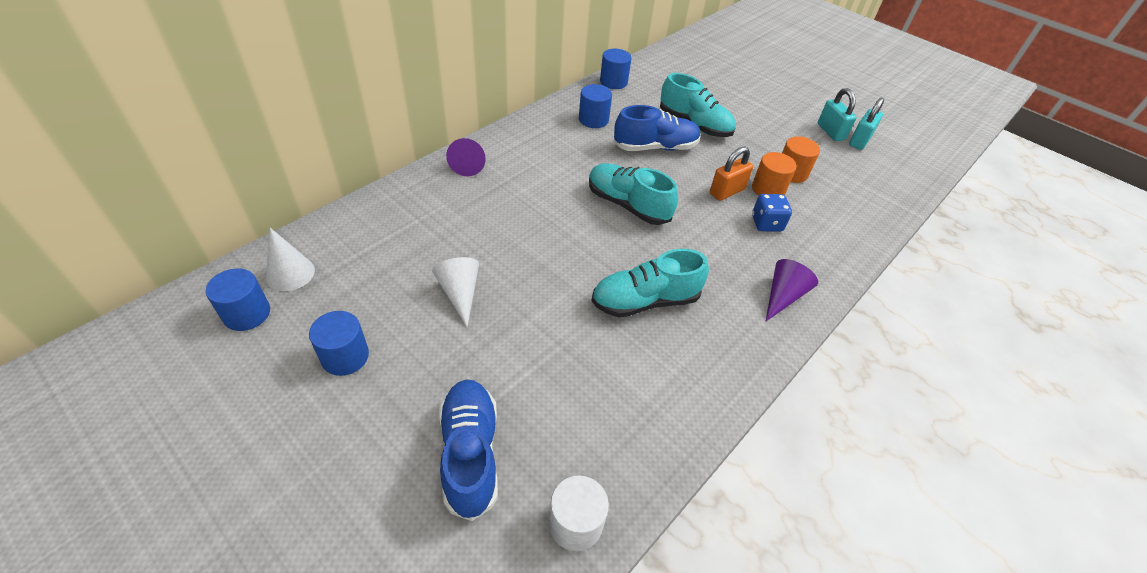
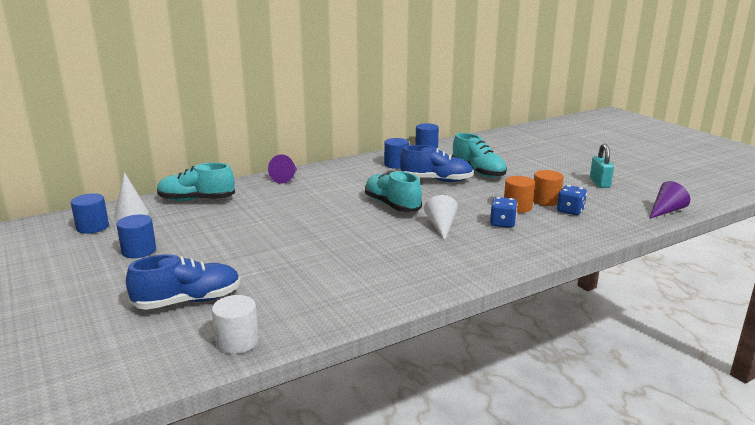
camera: 20 degrees right, 25 degrees down
(460, 293) = (235, 233): white cone -> white cone (441, 226)
(470, 453) = (188, 301): blue shoe -> blue shoe turned 60 degrees clockwise
(645, 301) = (370, 250): turquoise shoe -> turquoise shoe (196, 200)
(727, 191) = (480, 205): orange padlock -> none
(783, 296) = (488, 260): purple cone -> purple cone (666, 211)
(825, 189) = (570, 211): none -> blue dice
(859, 141) = (624, 189): turquoise padlock -> none

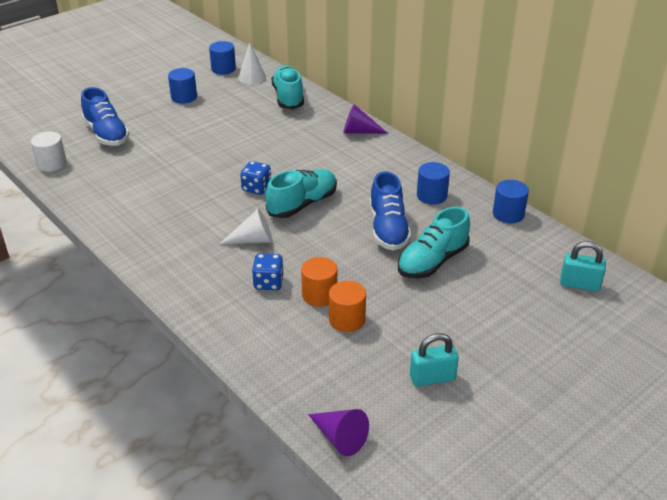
camera: 80 degrees right, 15 degrees up
(504, 142) = (579, 284): none -> turquoise padlock
(570, 211) = (318, 340): blue dice -> blue dice (256, 188)

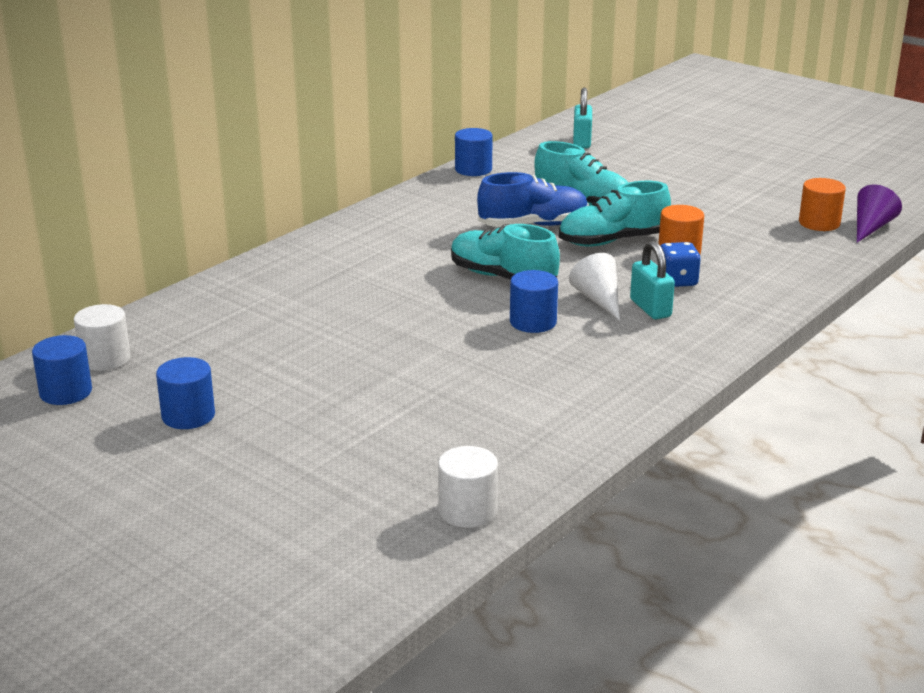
camera: 100 degrees left, 10 degrees down
(106, 134) = (345, 473): blue shoe -> none
(252, 77) = (105, 359): white cone -> white cylinder
(256, 188) = (475, 312): blue dice -> none
(288, 97) = (189, 317): turquoise shoe -> turquoise shoe (612, 241)
(347, 319) = (709, 235): orange cylinder -> orange cylinder (819, 223)
(359, 131) = (298, 256): purple cone -> none
(431, 196) = (451, 206): blue cylinder -> blue cylinder (533, 322)
(432, 378) = (762, 195): turquoise padlock -> turquoise padlock (650, 308)

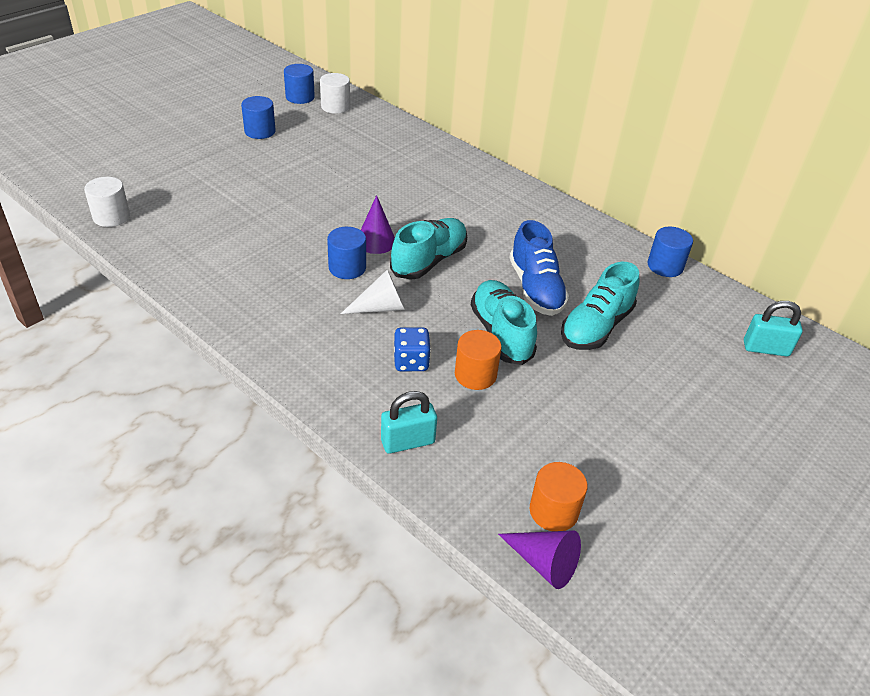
camera: 90 degrees right, 15 degrees up
(473, 308) = (376, 241): none -> purple cone
(650, 308) = (359, 335): turquoise padlock -> turquoise padlock (407, 442)

